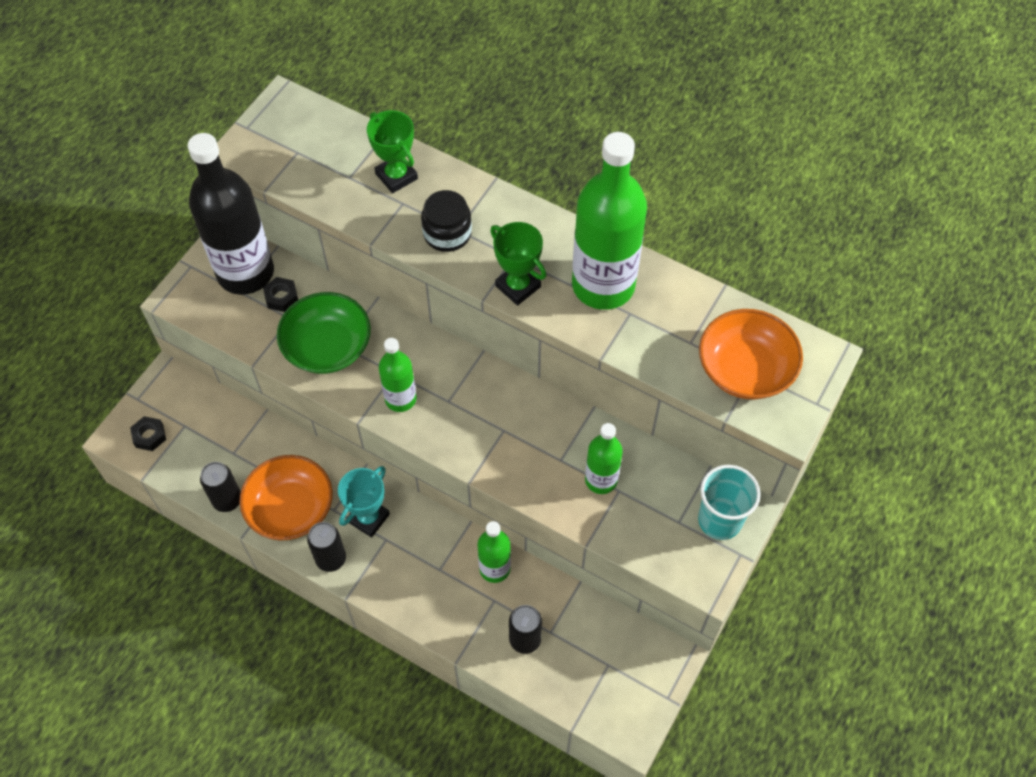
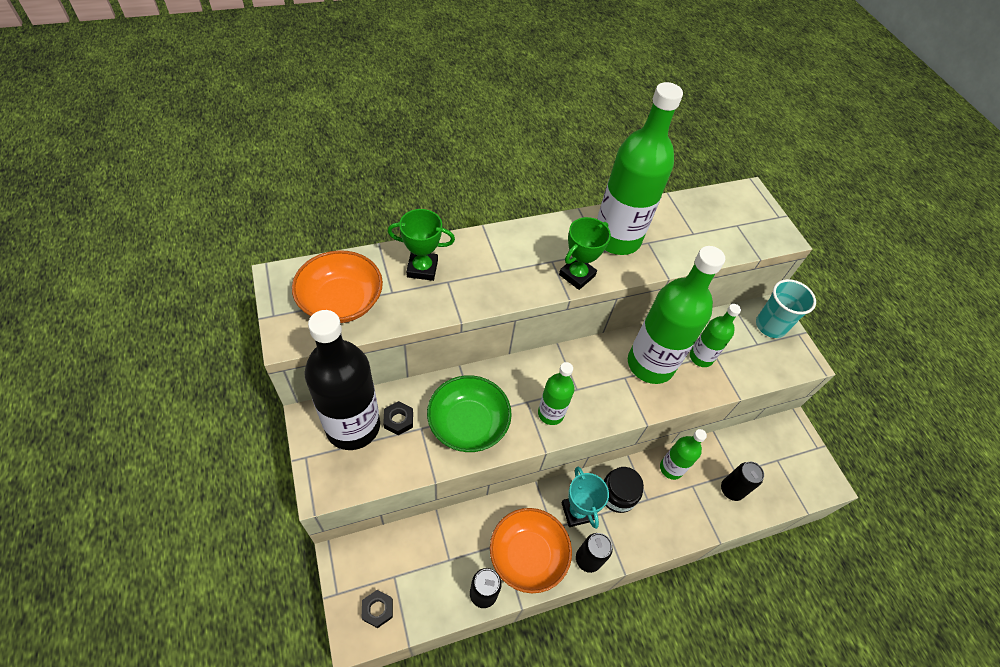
camera: 55 degrees left, 5 degrees down
(447, 233) = (498, 278): black jar -> black jar (617, 494)
(518, 286) = (577, 275): green trophy -> green trophy turned 45 degrees counterclockwise
(543, 441) = (650, 364): none -> green bottle
(745, 369) = (732, 226): orange bowl -> orange bowl (341, 301)

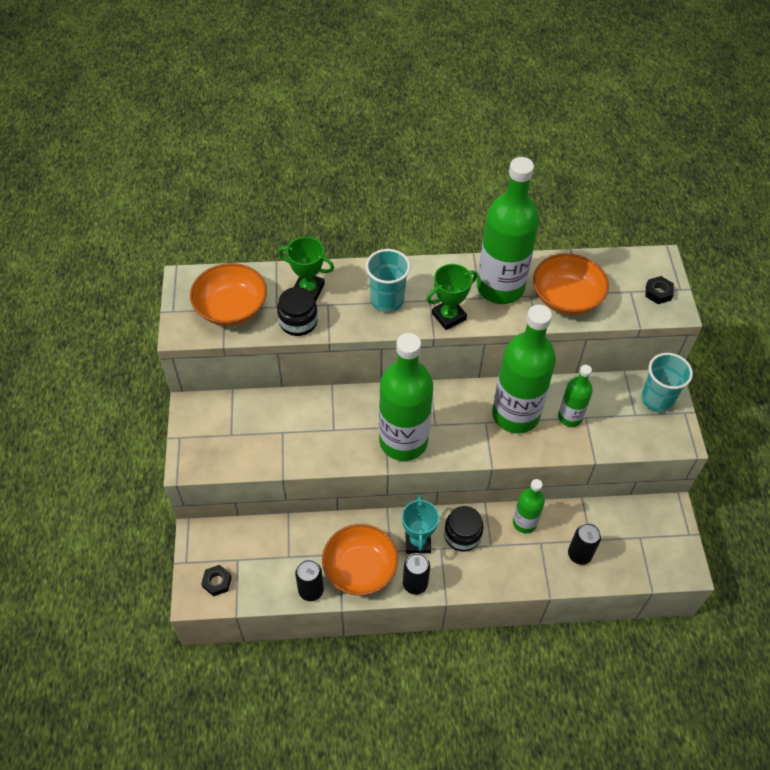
camera: 20 degrees right, 0 degrees up
(353, 426) = (224, 420): black bottle -> none
(398, 420) = (265, 422): black nut -> black nut (658, 293)
(421, 305) = (298, 322): none -> black jar
(468, 423) = (325, 436): green bowl -> none
(509, 268) = (387, 300): none -> turquoise cup
(550, 413) = (403, 441): green bottle -> green bottle, size x1.93
(682, 239) = (566, 297): none -> orange bowl

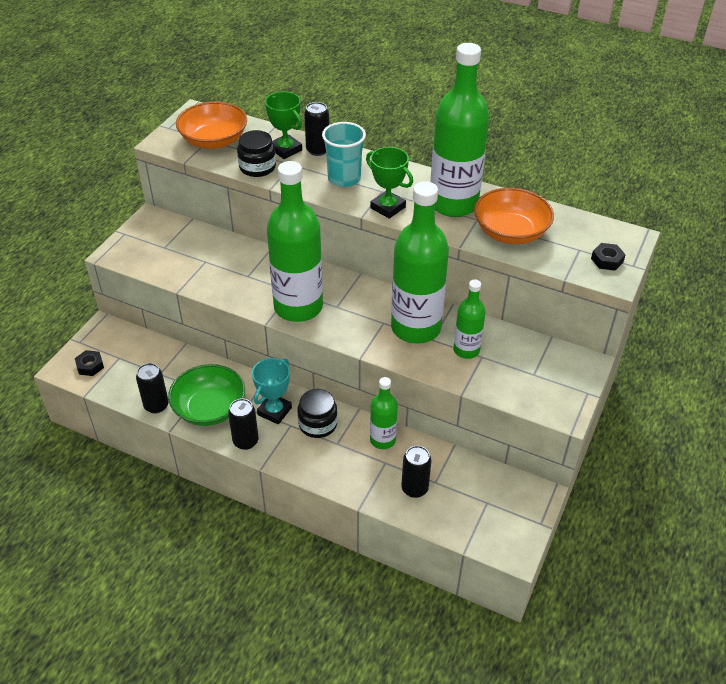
camera: 30 degrees right, 10 degrees down
(338, 277) = (317, 150): none -> black can
(360, 568) = (209, 408): orange bowl -> green bowl
(449, 316) = (388, 207): green trophy -> green trophy turned 45 degrees clockwise
(657, 399) = (566, 371): turquoise cup -> none

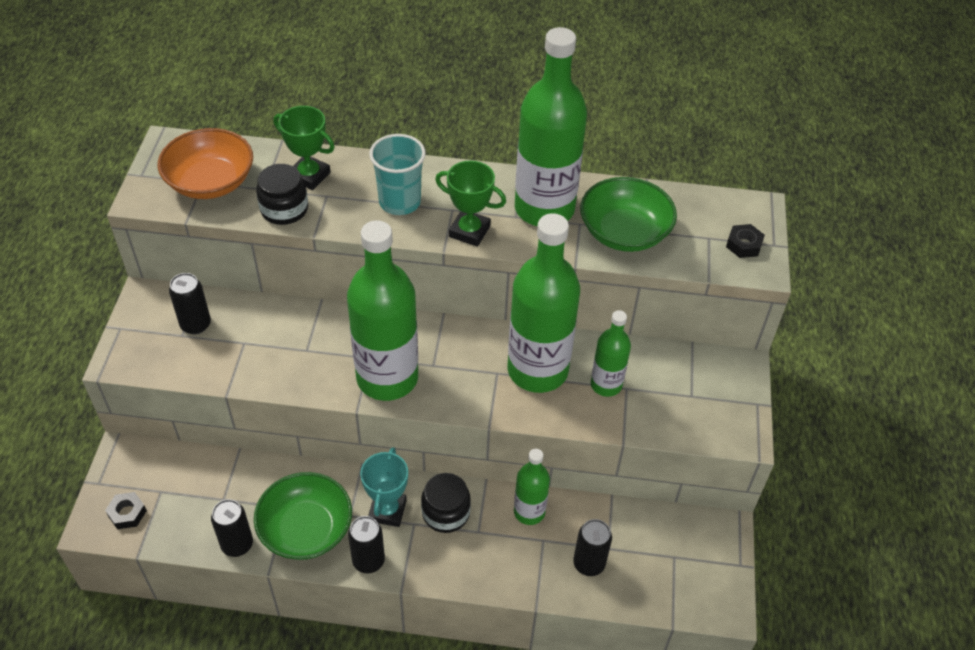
camera: 20 degrees left, 5 degrees up
(317, 150) = (350, 168): black can -> black can (196, 325)
(510, 232) = (624, 232): orange bowl -> green bowl

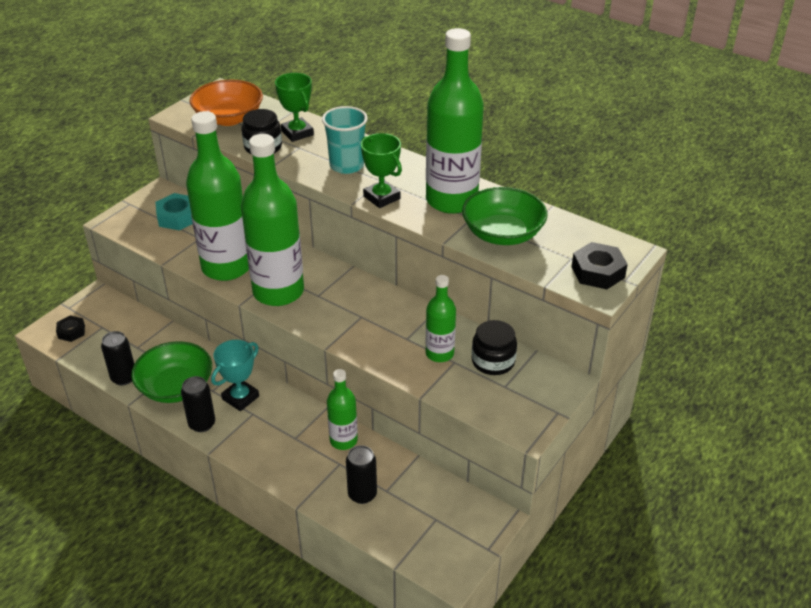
camera: 30 degrees right, 10 degrees down
(196, 325) = (177, 217): black can -> turquoise nut
(446, 513) = (281, 416): black jar -> black jar (493, 361)
(537, 370) = (393, 325): green bottle -> green bottle (226, 267)
(744, 245) = (598, 272): black nut -> black nut, size x1.55

